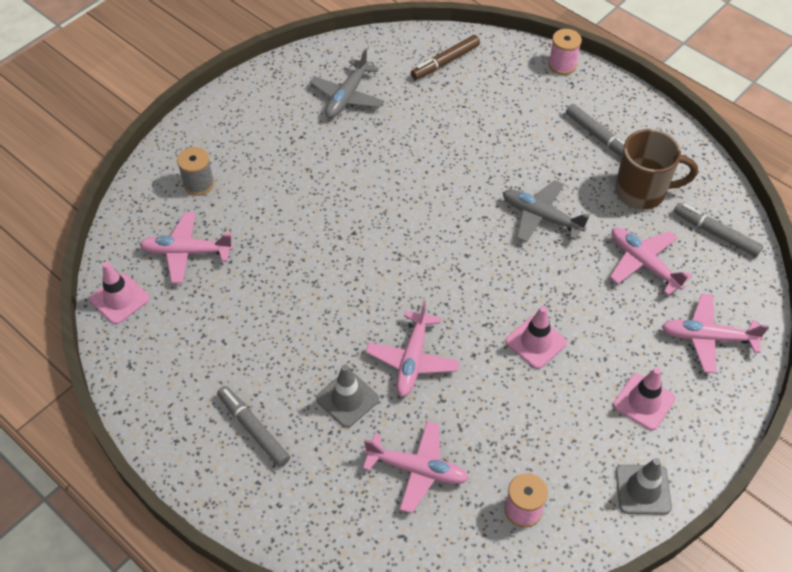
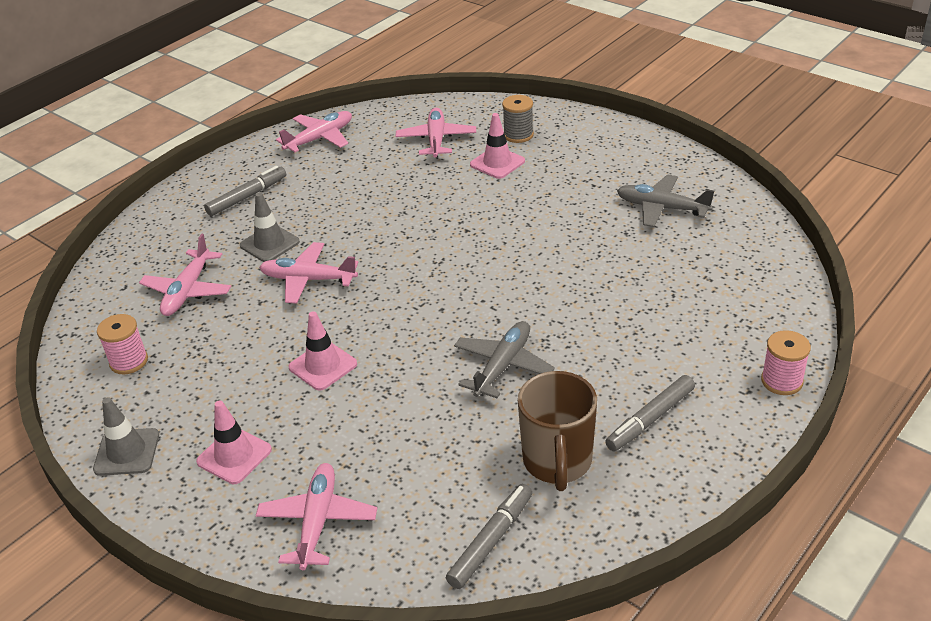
camera: 90 degrees right, 15 degrees down
(119, 299) = (385, 116): pink traffic cone -> pink traffic cone (497, 163)
(445, 62) = (746, 275): brown marker -> none
(643, 263) = (435, 461): pink plane -> pink plane (320, 138)

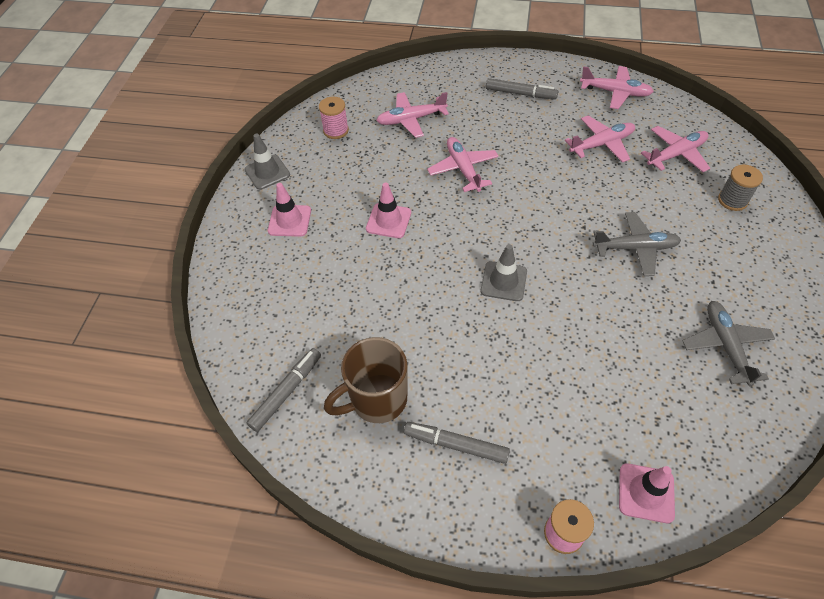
camera: 60 degrees right, 15 degrees up
(269, 244) = (483, 131): grey traffic cone -> grey traffic cone (503, 281)
(317, 521) = (259, 289): pink plane -> pink plane (601, 144)
(491, 541) = (286, 392): grey marker -> grey marker turned 60 degrees counterclockwise
(497, 163) = (682, 205): pink traffic cone -> pink traffic cone (646, 493)
(503, 366) = (452, 321): grey plane -> grey plane (635, 248)

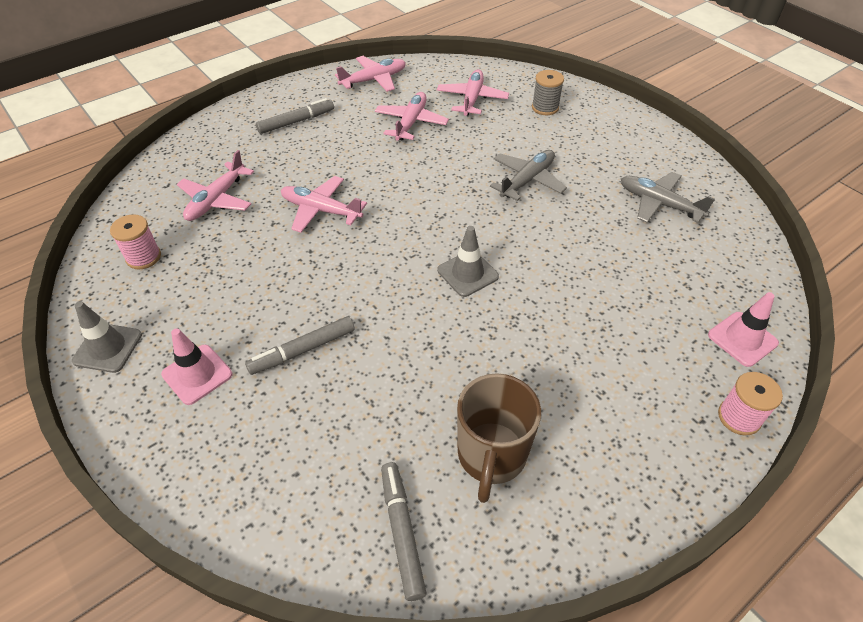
camera: 50 degrees left, 5 degrees down
(388, 221) = (305, 299): pink traffic cone -> none
(456, 445) = (595, 429): grey marker -> grey marker (302, 350)

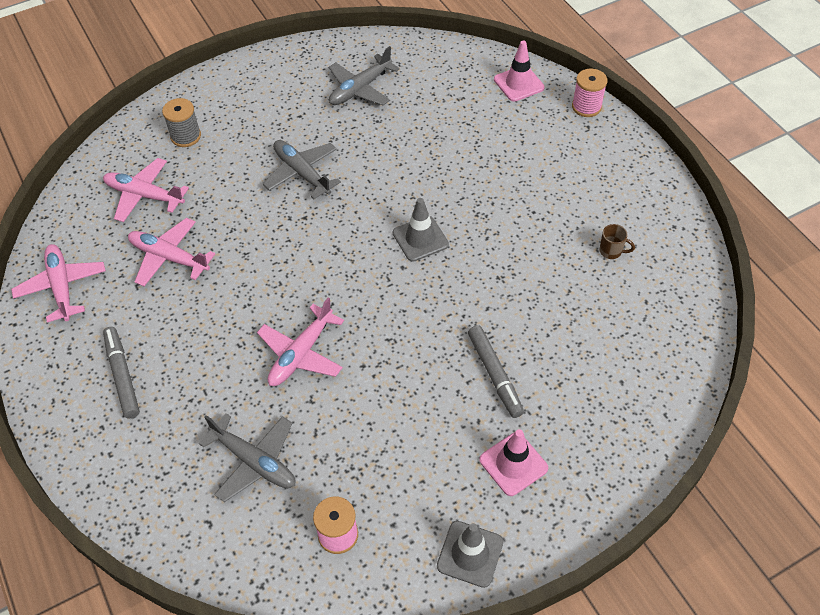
camera: 80 degrees left, 5 degrees up
(216, 200) = (254, 461): pink plane -> grey plane
(402, 532) = (671, 313): grey marker -> none
(491, 456) = (611, 251): brown mug -> brown mug, size x0.42

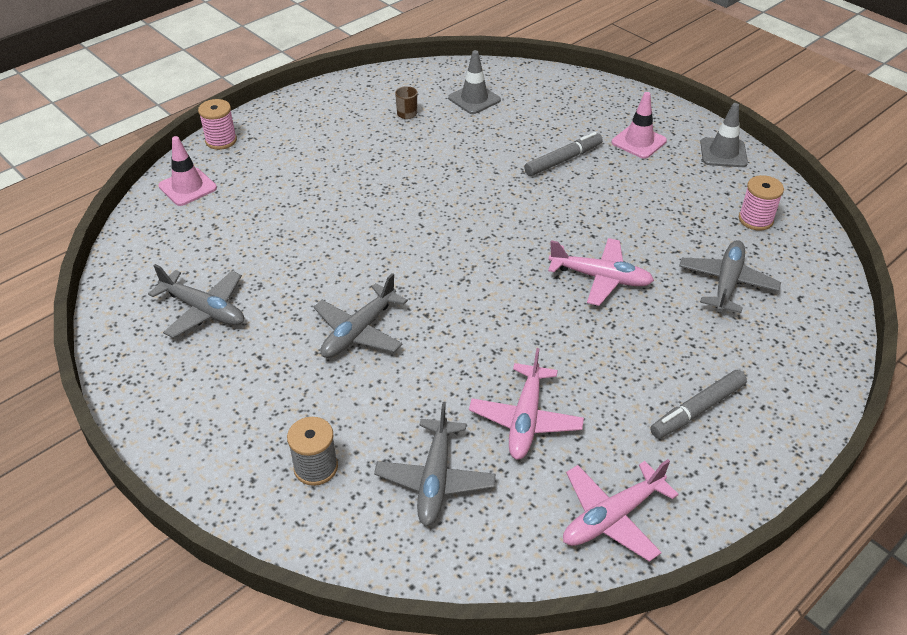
camera: 105 degrees left, 10 degrees down
(144, 195) = (435, 479): pink plane -> grey plane
(420, 239) = (429, 224): grey traffic cone -> grey traffic cone (474, 99)

